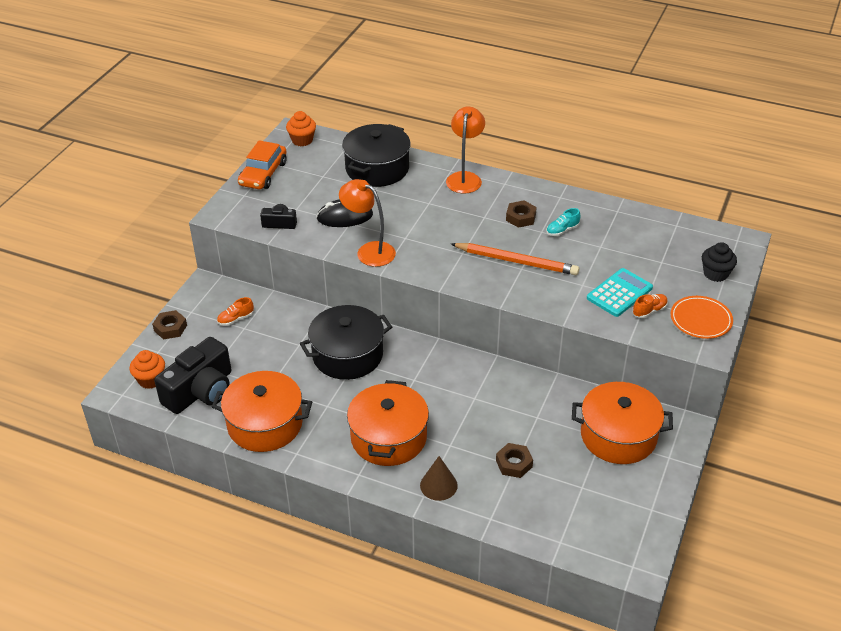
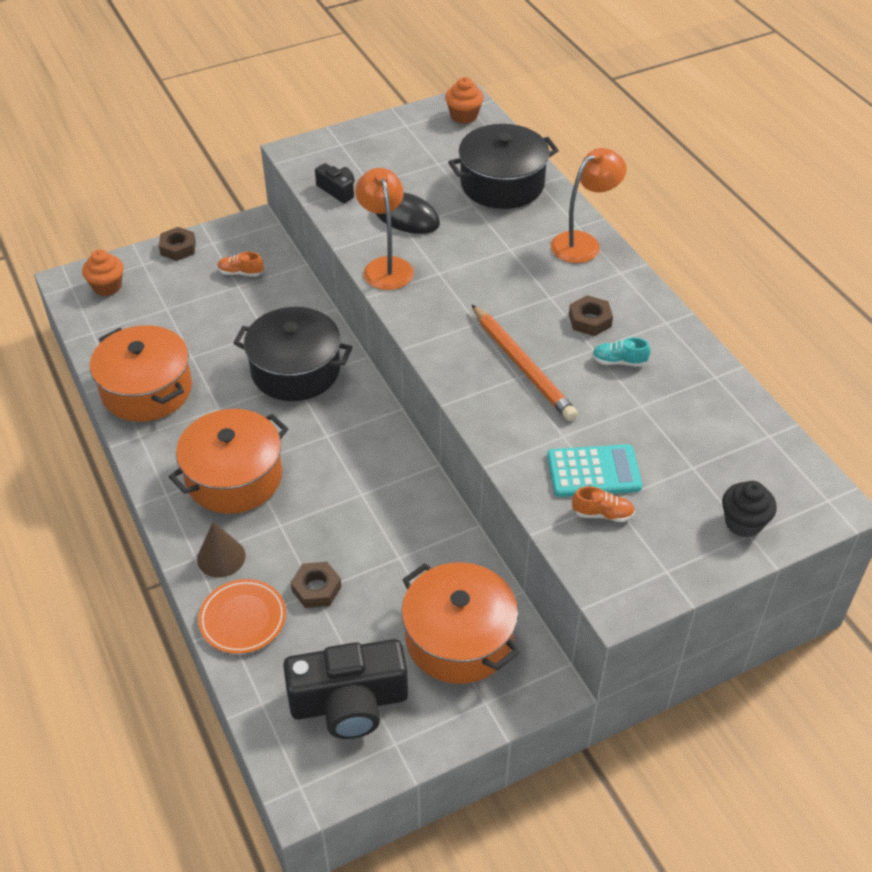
camera: 40 degrees right, 5 degrees up
(200, 391) = (133, 323): black camera -> black camera (349, 702)
(263, 174) = (384, 132): orange car -> none
(701, 320) = (652, 564): orange plate -> orange plate (243, 619)

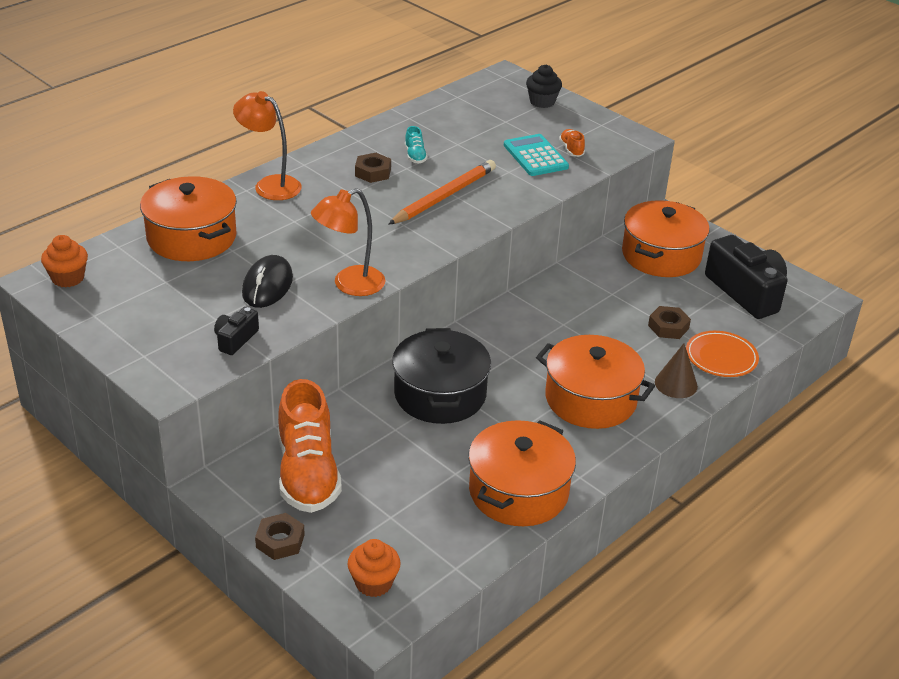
camera: 110 degrees left, 10 degrees down
(240, 273) = (308, 473): orange shoe -> orange shoe, size x2.45
(502, 184) = (191, 237): black pot -> orange pot

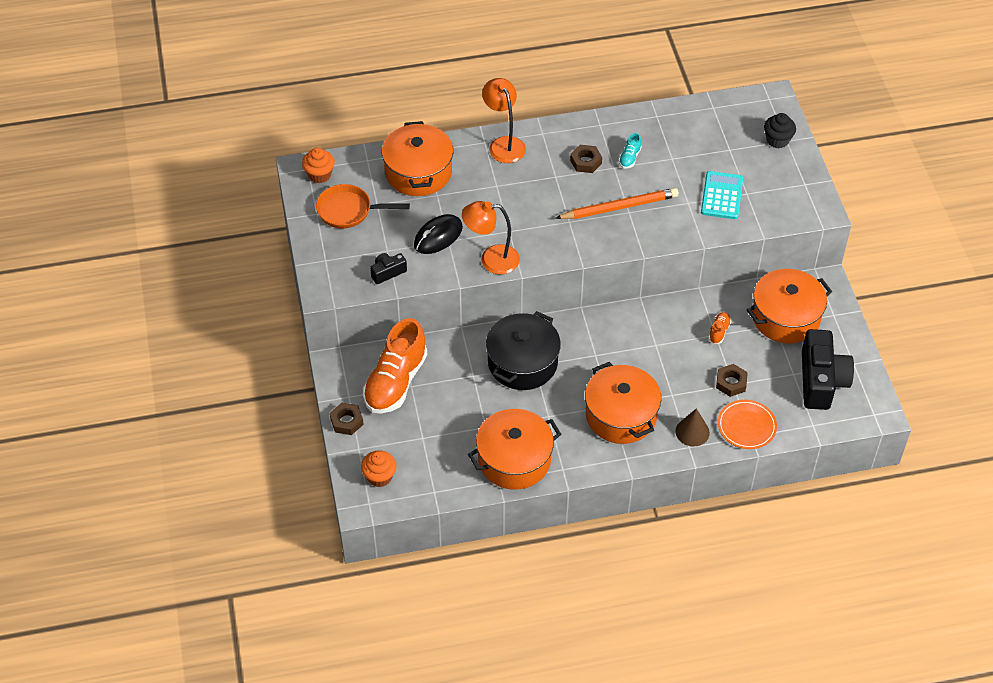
camera: 35 degrees right, 15 degrees up
(135, 299) = (349, 211): none -> orange pan
(571, 149) = (756, 200): orange shoe -> orange shoe (719, 331)

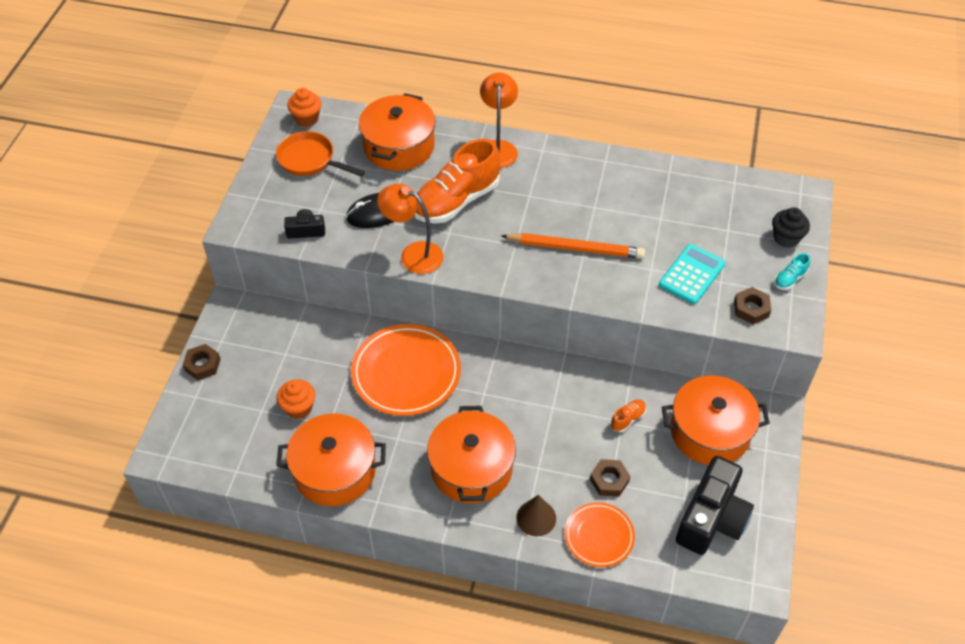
camera: 25 degrees right, 0 degrees up
(379, 476) = (195, 433): orange cupcake -> orange cupcake (298, 408)
(396, 382) = (273, 344): orange shoe -> orange shoe (456, 201)
(522, 363) = (406, 373): black pot -> orange plate
(585, 162) = (568, 192): brown nut -> brown nut (751, 309)
(629, 158) = (616, 203): turquoise shoe -> turquoise shoe (789, 279)

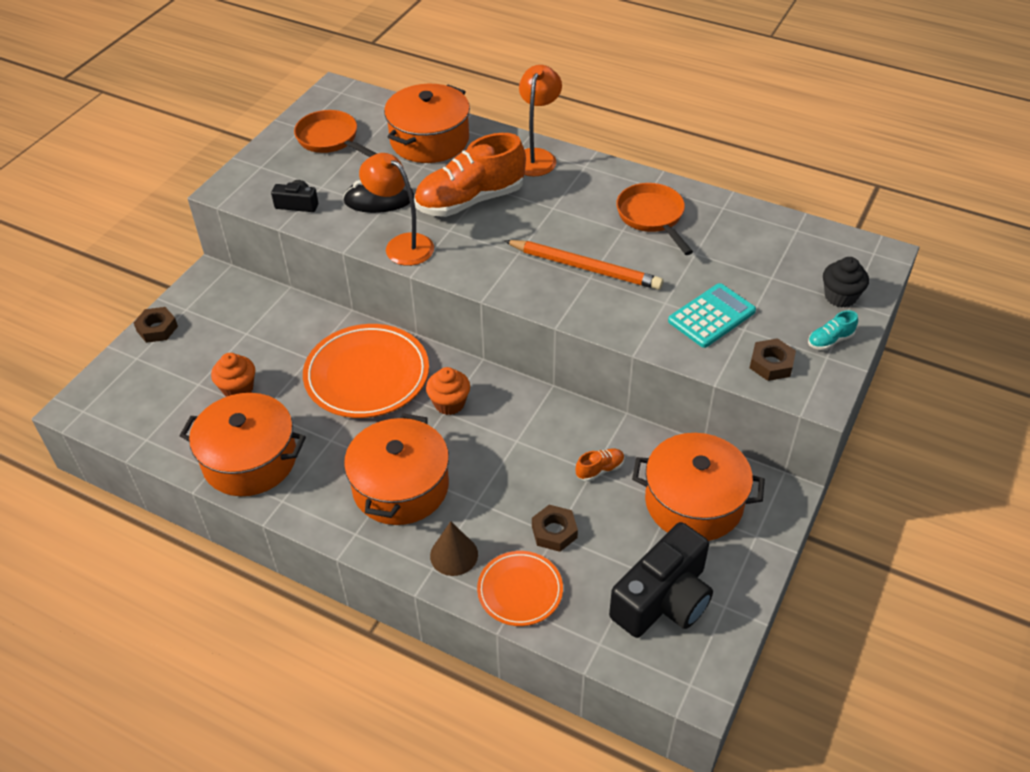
camera: 15 degrees right, 5 degrees down
(306, 118) = (344, 101): orange cupcake -> orange cupcake (449, 403)
(615, 190) = (652, 217): none -> orange pan

